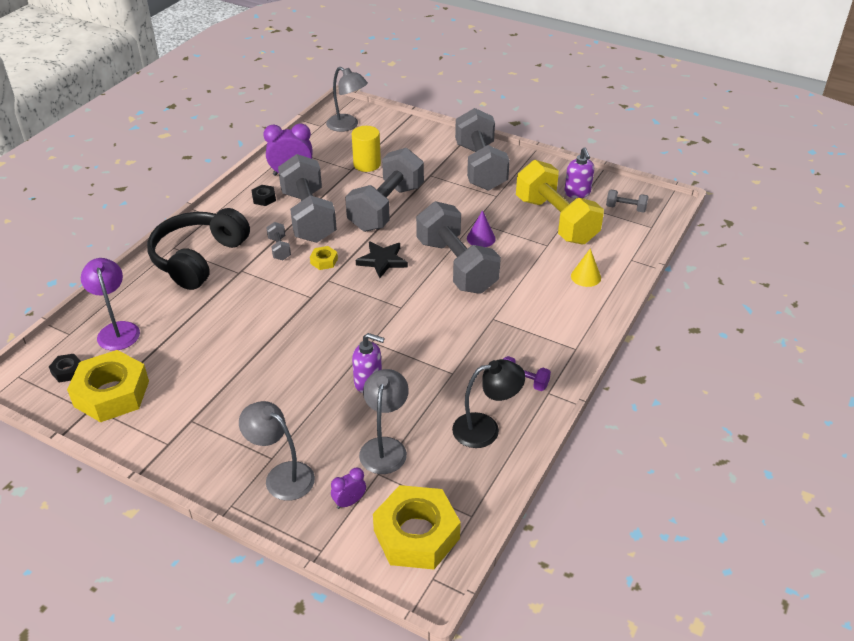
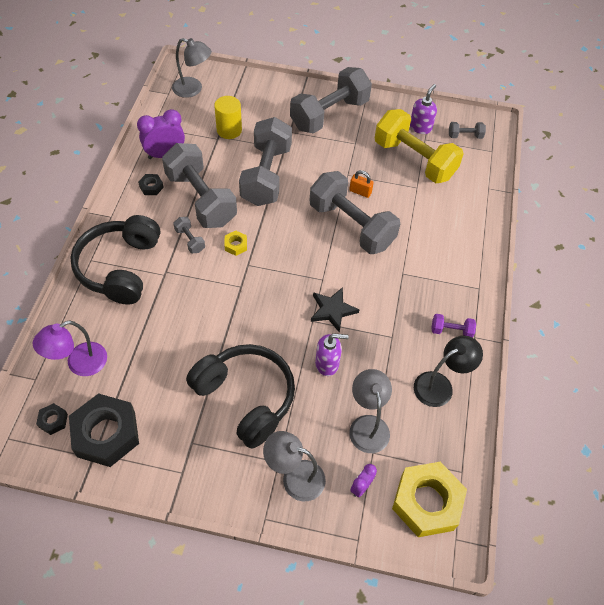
camera: 20 degrees left, 15 degrees up
(112, 393) = (106, 434): yellow nut -> black nut
(117, 330) = (79, 364): purple lamp -> purple lamp turned 90 degrees counterclockwise
(267, 393) = (246, 397): none -> black headphones
(382, 261) = (286, 234): black star -> black star (332, 310)
(480, 167) = (329, 114): grey dumbbell -> grey dumbbell turned 75 degrees clockwise
(481, 238) = (360, 192): purple cone -> orange padlock
(577, 193) = (420, 127): purple soap dispenser -> purple soap dispenser turned 120 degrees counterclockwise
(586, 277) = (460, 213): yellow cone -> none

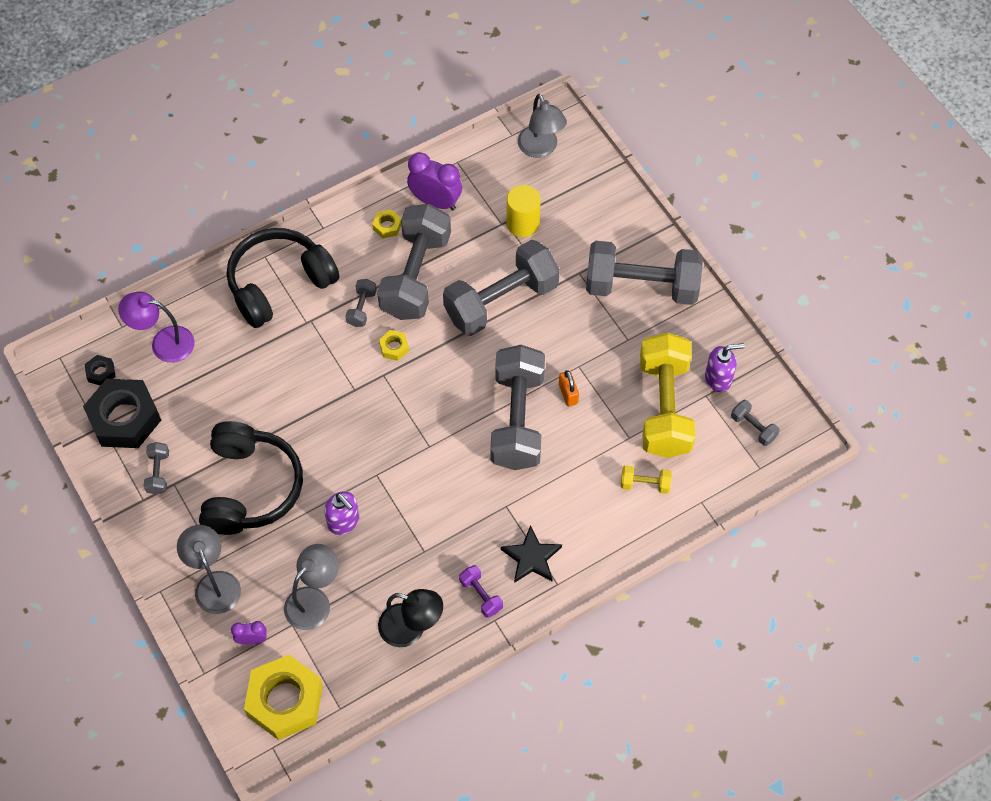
camera: 50 degrees right, 5 degrees up
(151, 187) = (387, 226): black nut -> yellow nut
(172, 446) = (158, 473): none -> grey dumbbell
(332, 310) = (404, 481): black star -> black star (531, 557)
(453, 202) = (645, 484): none -> yellow dumbbell

